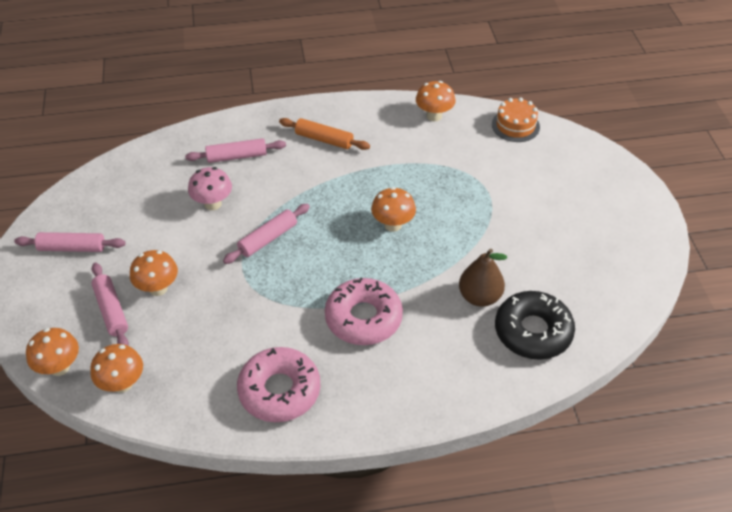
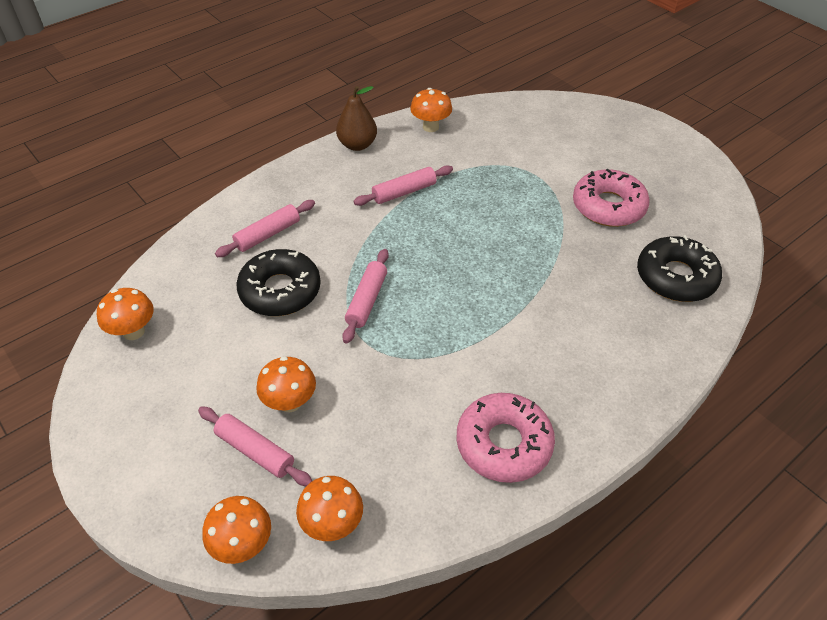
camera: 30 degrees left, 0 degrees up
(72, 248) = (153, 405): pink rolling pin -> pink rolling pin (404, 192)
(213, 204) = (280, 290): pink mushroom -> black donut
(324, 139) = (345, 185): orange rolling pin -> none
(363, 318) = (523, 334): pink donut -> pink donut (608, 206)
(393, 225) = (476, 237): orange mushroom -> orange mushroom (134, 332)
(479, 297) = (606, 267): brown pear -> brown pear (357, 145)
(515, 125) = (508, 110): orange cake -> none

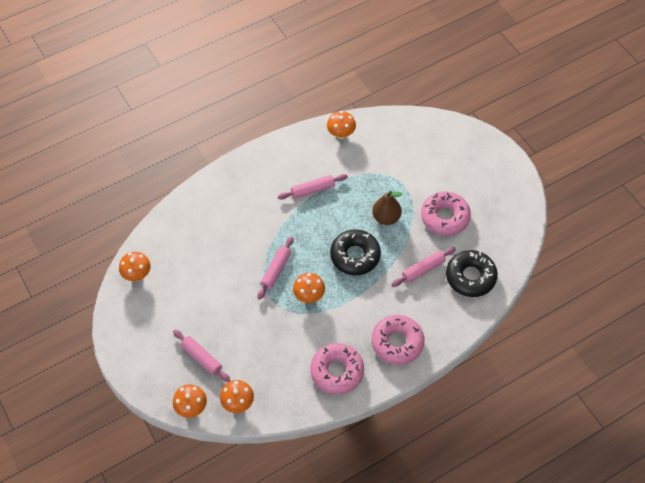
camera: 10 degrees right, 10 degrees up
(268, 234) = (221, 214): pink rolling pin -> pink rolling pin (423, 269)
(280, 290) = (225, 257): black donut -> black donut (355, 256)
(290, 402) = (223, 331): orange mushroom -> orange mushroom (309, 296)
(357, 145) = (288, 145): brown pear -> brown pear (386, 217)
(593, 384) = (397, 343): none -> pink donut

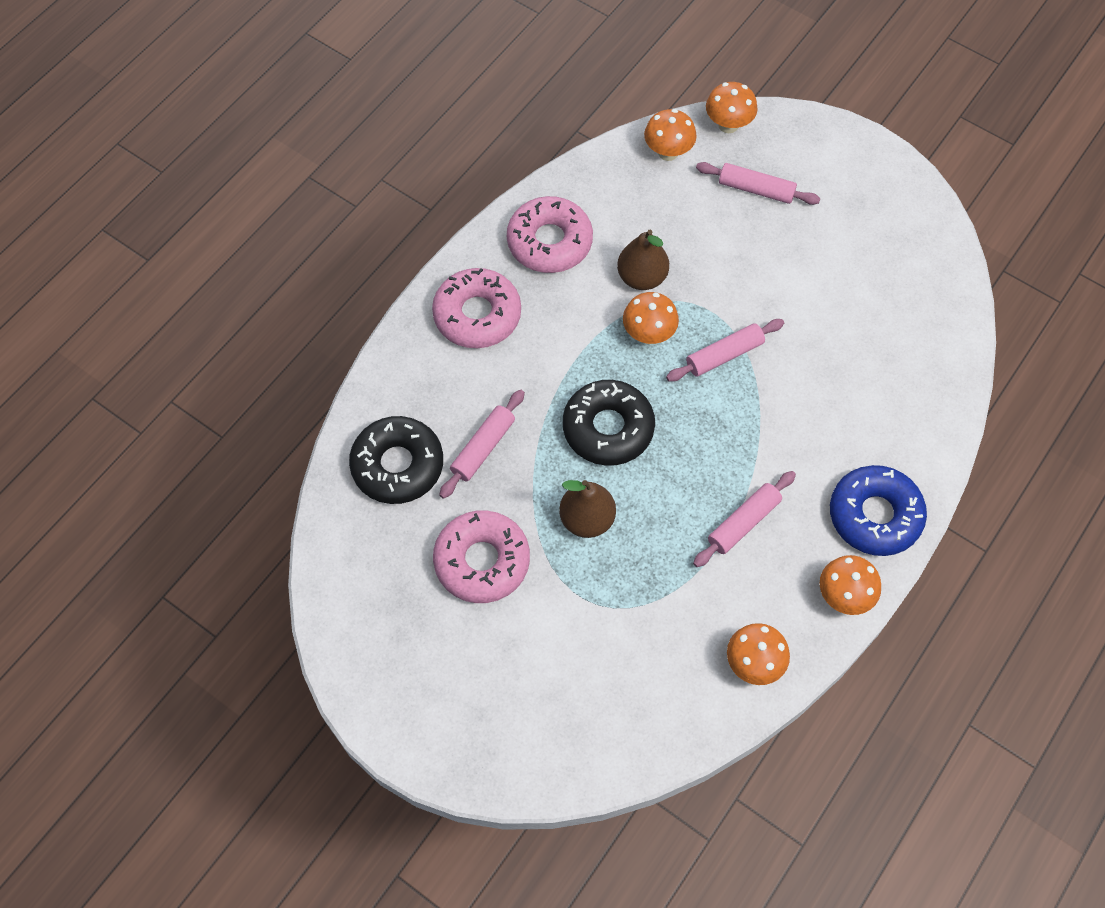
camera: 155 degrees right, 5 degrees up
(137, 275) = (933, 267): orange mushroom -> orange mushroom (843, 596)
(250, 171) = (874, 515): none -> blue donut
(276, 270) = (724, 355): pink rolling pin -> pink rolling pin turned 60 degrees clockwise
(296, 329) = (641, 277): none -> brown pear

